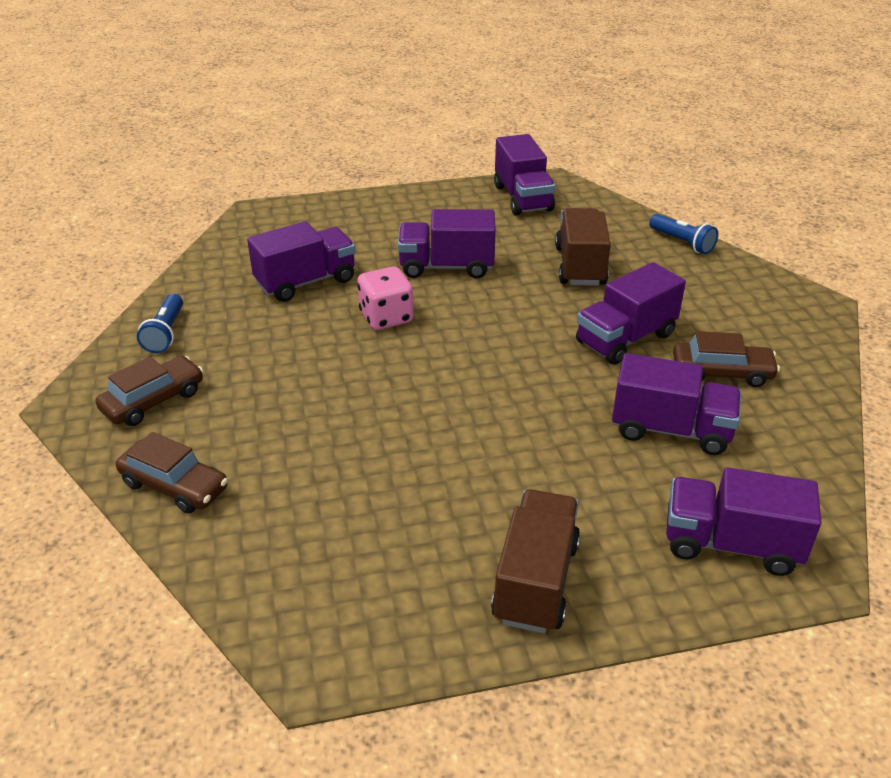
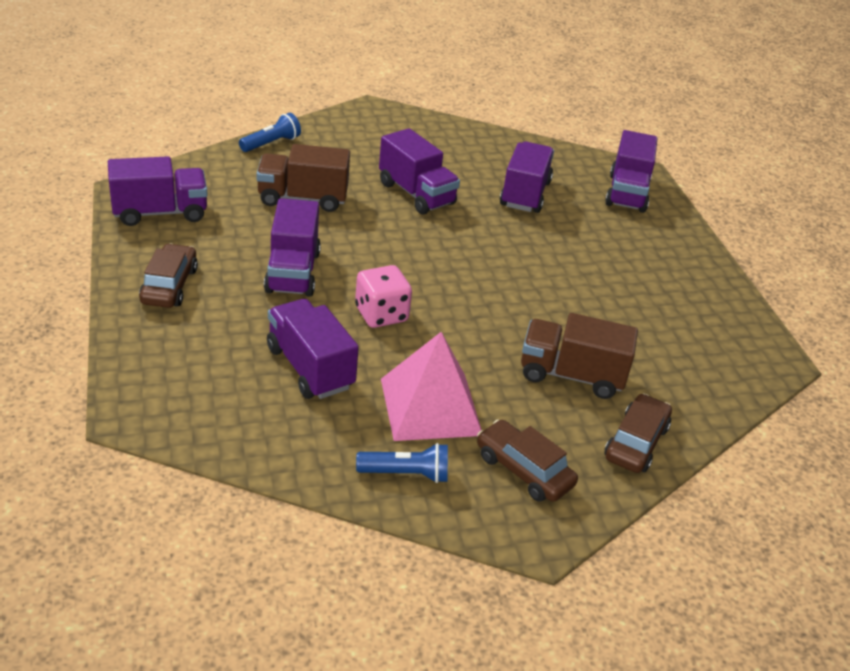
camera: 95 degrees left, 0 degrees up
(249, 346) = (430, 406): none -> pink pyramid
(535, 581) = (678, 267): brown truck -> brown truck (571, 375)
(721, 373) = (458, 163): brown car -> brown car (169, 286)

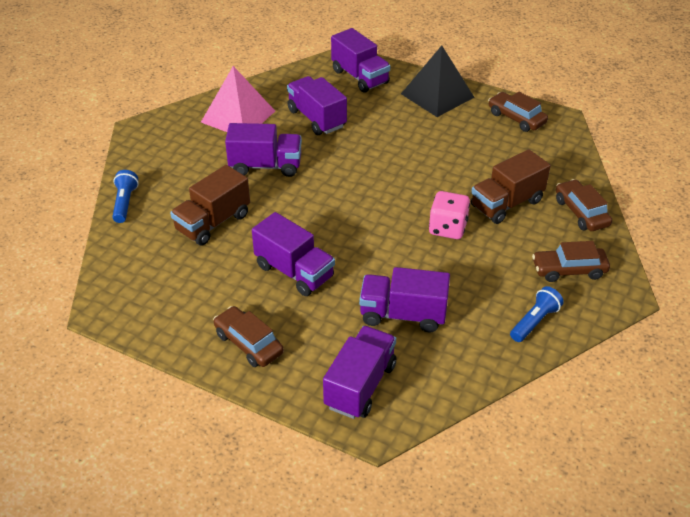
camera: 45 degrees left, 5 degrees up
(160, 212) = (151, 306): purple truck -> purple truck (360, 385)
(381, 314) = (379, 253): pink dice -> pink dice (447, 228)
(430, 406) = (485, 279): pink pyramid -> pink pyramid (238, 116)
(676, 254) = (437, 95): none -> black pyramid
(726, 325) = (516, 118): none -> brown car

